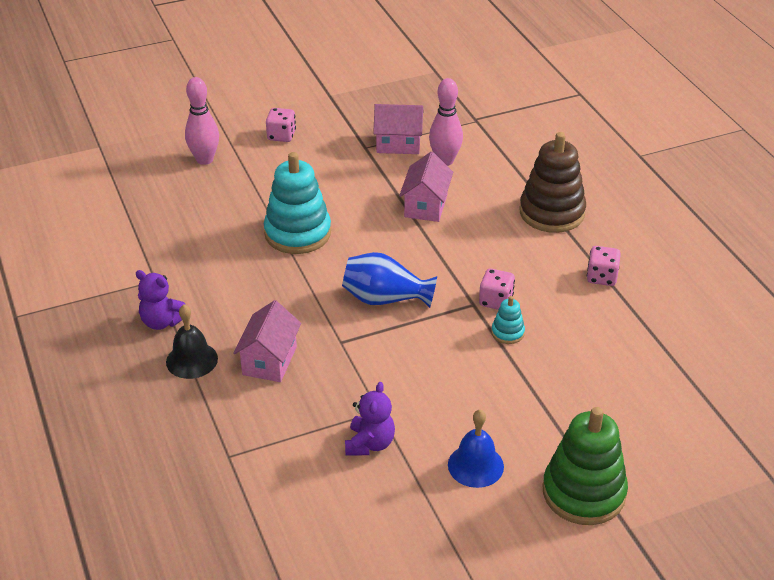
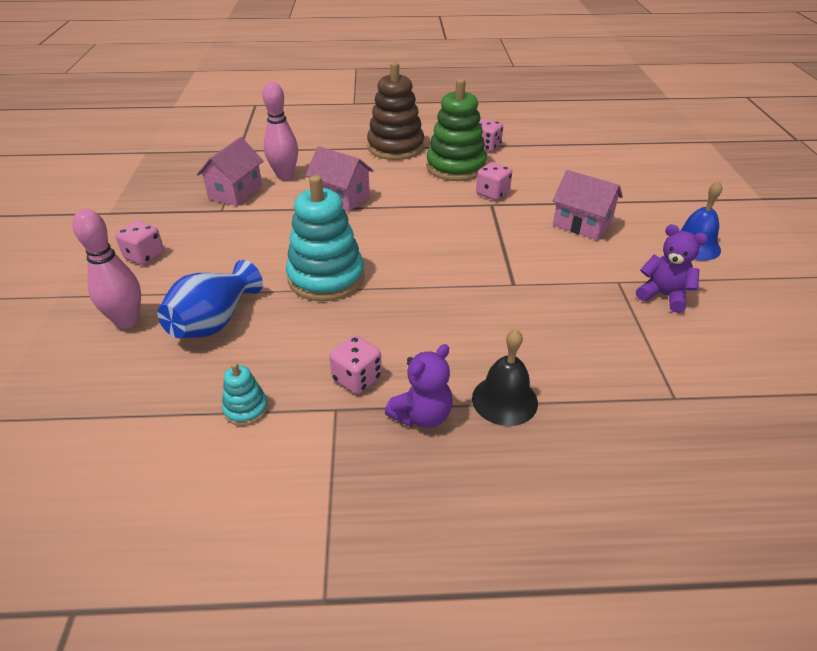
camera: 70 degrees left, 0 degrees up
(187, 282) = (357, 378): none -> pink dice
(269, 361) = (526, 337): pink house -> pink house (582, 224)
(385, 299) = (462, 246): blue vase -> blue vase (214, 321)
(507, 333) = (535, 197): turquoise stacking toy -> turquoise stacking toy (246, 409)
(583, 492) = (725, 206): green stacking toy -> green stacking toy (456, 167)

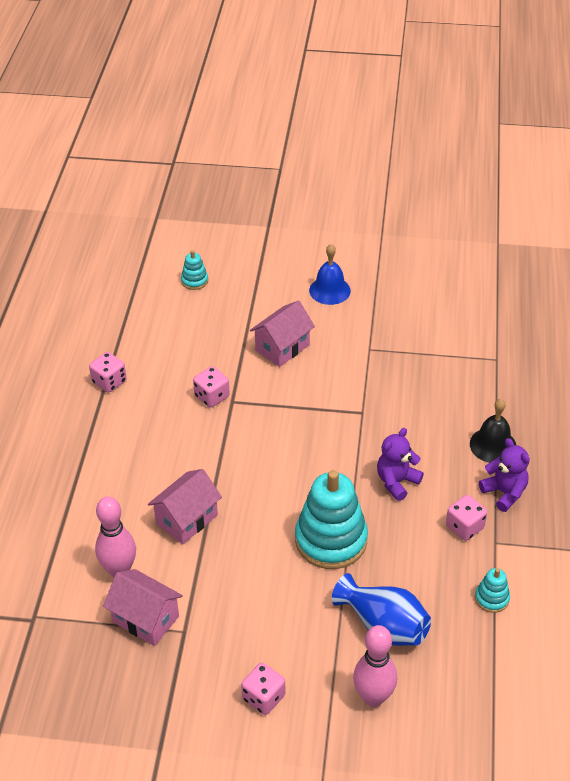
camera: 80 degrees left, 5 degrees up
(395, 147) = (82, 460): brown stacking toy -> none
(456, 167) = (148, 415): green stacking toy -> none
(640, 168) = (194, 281): none -> turquoise stacking toy
(663, 295) = (391, 329): purple teddy bear -> purple teddy bear (397, 482)

